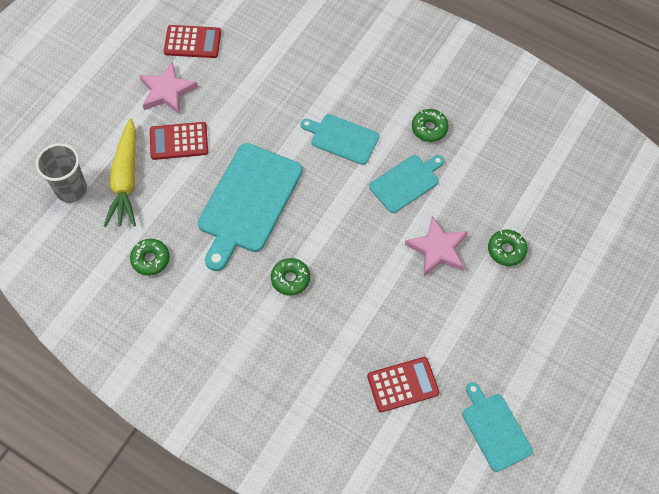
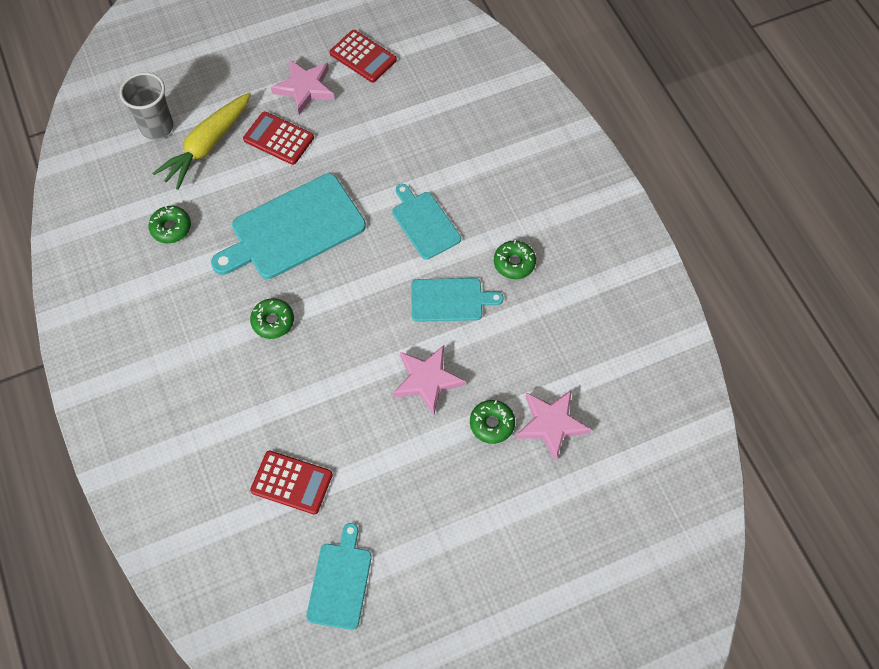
camera: 35 degrees right, 0 degrees up
(545, 224) = (551, 424): none -> pink star

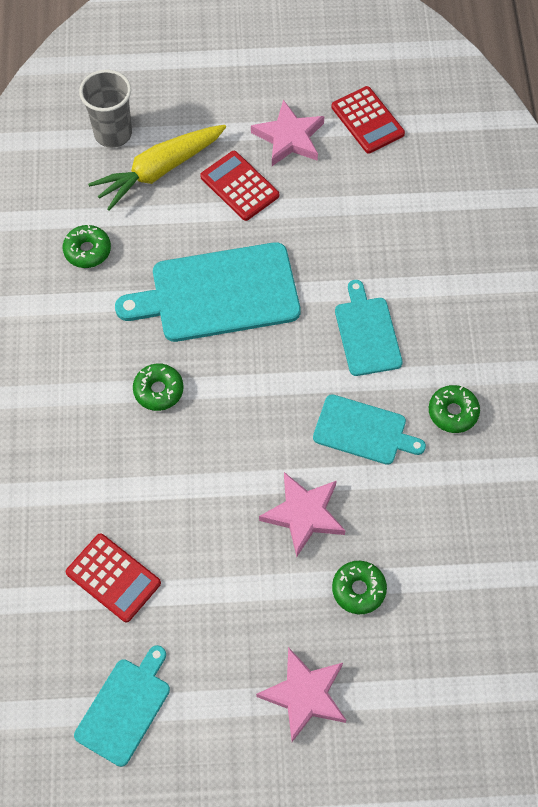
camera: 20 degrees right, 0 degrees up
(551, 424) = (426, 613): pink star -> pink star (304, 695)

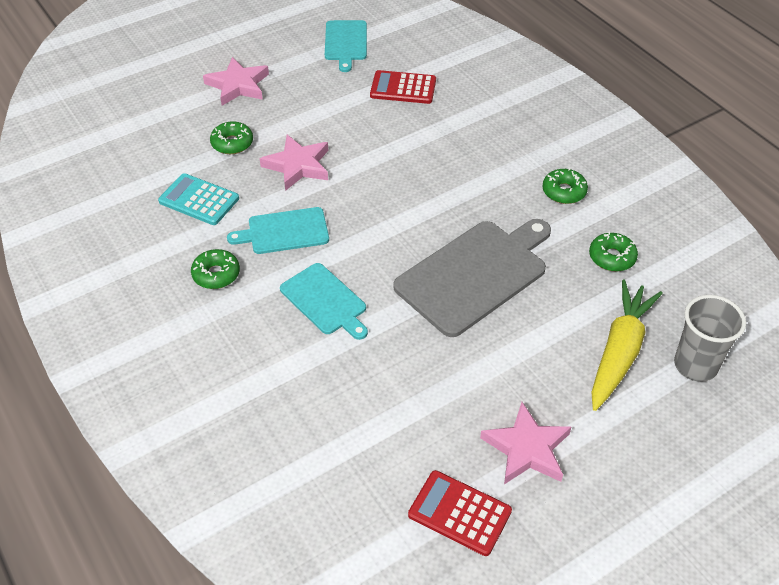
camera: 150 degrees right, 15 degrees down
(158, 390) = (463, 191): green donut -> green donut (564, 191)
(219, 294) = (474, 274): turquoise cutting board -> grey cutting board
(239, 186) = (534, 373): red calculator -> none
(431, 519) = (199, 200): none -> turquoise calculator

